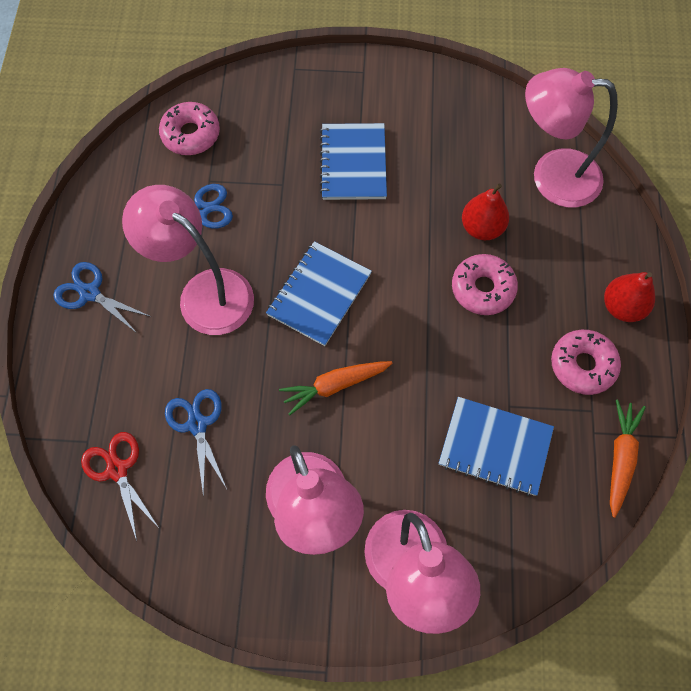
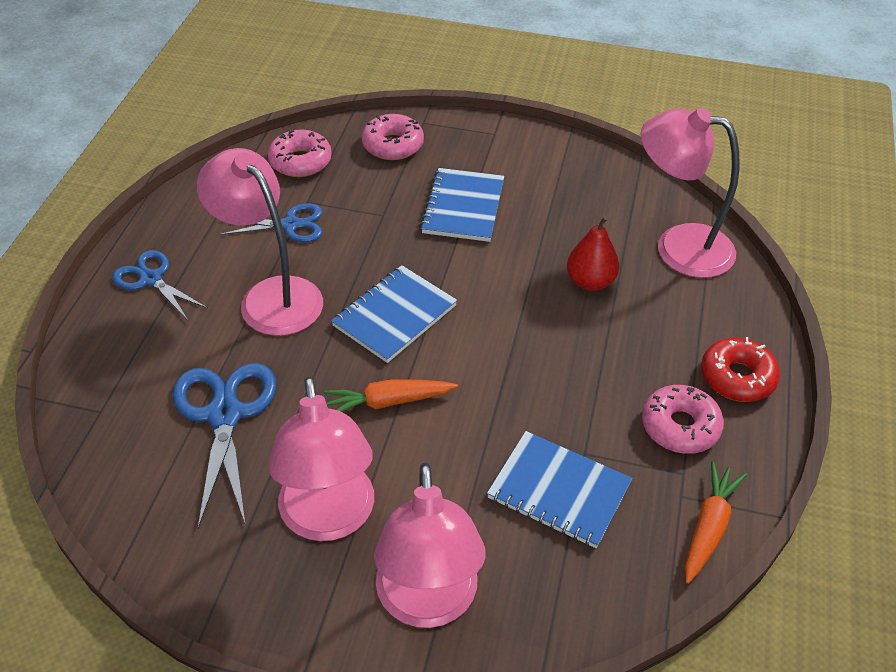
camera: 10 degrees right, 20 degrees down
(117, 469) = (122, 443): red scissors -> none
(197, 424) = (224, 414): blue scissors -> blue scissors, size x1.59
(482, 289) = (578, 337): pink donut -> pink donut (393, 145)
(622, 307) = (737, 377): red pear -> red donut

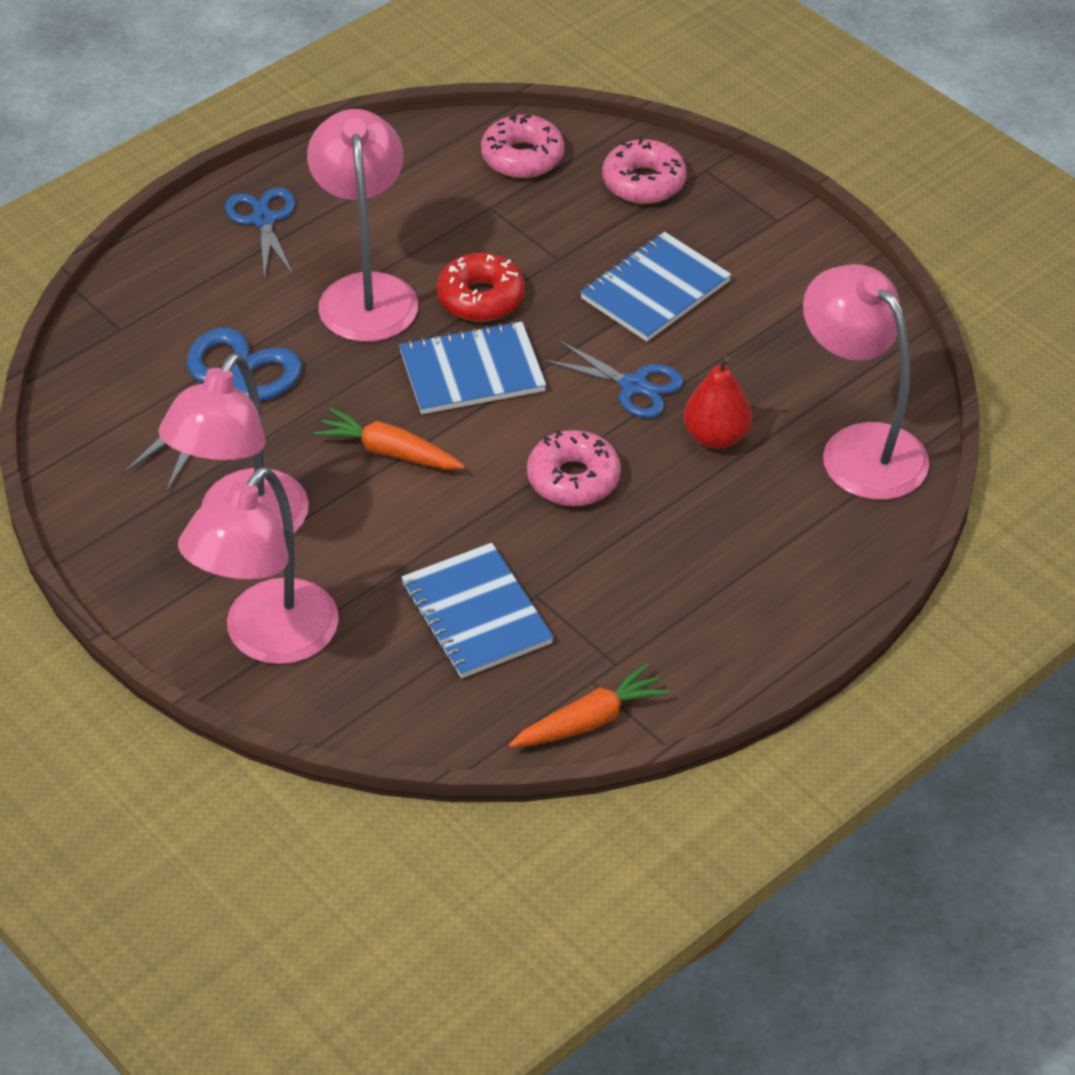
camera: 35 degrees right, 0 degrees up
(291, 225) = (450, 225): blue scissors -> blue scissors (634, 386)
(680, 426) = (659, 622): pink donut -> pink donut (573, 479)
(737, 377) = (773, 609): red donut -> red donut (481, 298)

